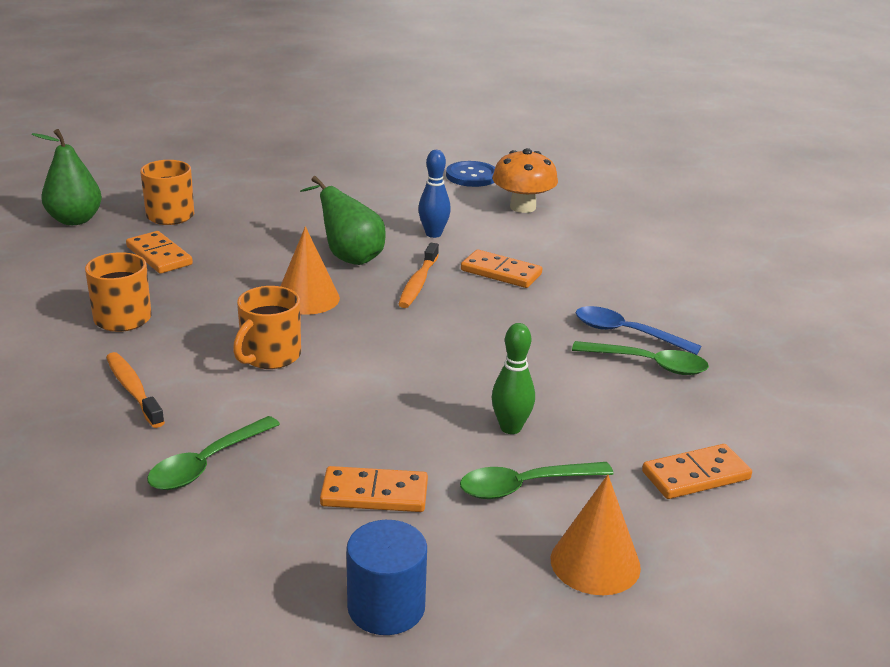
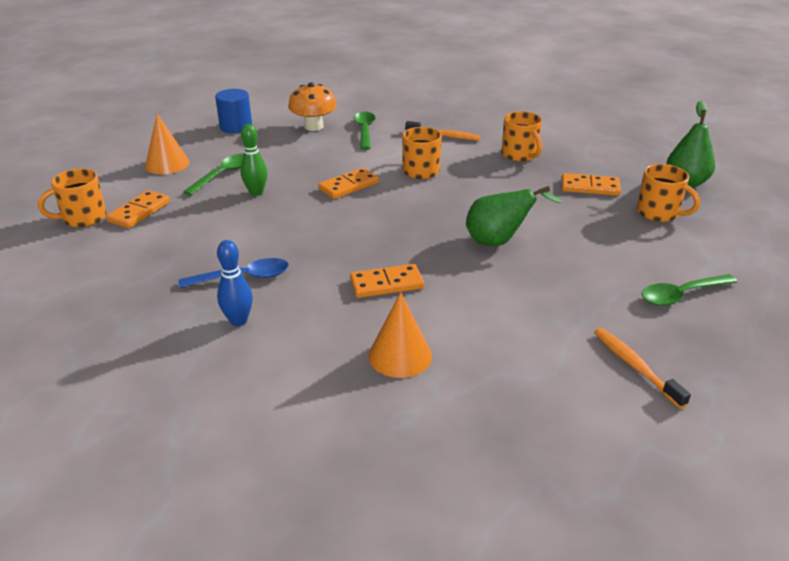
camera: 140 degrees right, 5 degrees up
(307, 298) = (464, 204): orange cone -> orange cone (400, 355)
(374, 494) = (284, 148): orange domino -> orange domino (348, 186)
(418, 283) = (424, 246): orange toothbrush -> orange toothbrush (635, 366)
(433, 234) = (487, 294): blue bowling pin -> blue bowling pin (238, 321)
(472, 176) = (587, 396): blue button -> none
(522, 207) = (474, 375): orange mushroom -> orange mushroom (314, 126)
(649, 364) = (209, 261): green spoon -> green spoon (681, 295)
(785, 504) = (83, 218): none -> orange mug

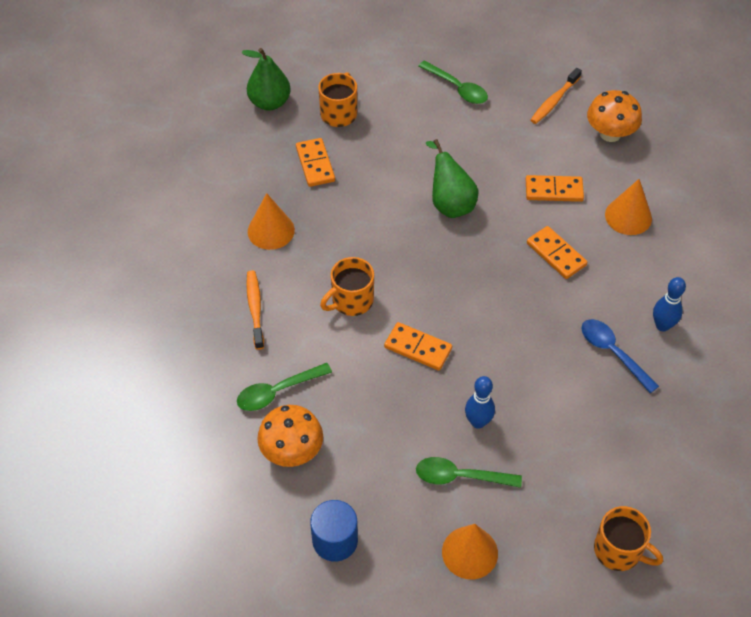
camera: 115 degrees left, 20 degrees up
(139, 212) = (576, 506): orange domino -> orange domino (554, 190)
(256, 193) = (478, 422): green bowling pin -> blue bowling pin
(520, 155) = (271, 230): orange mug -> orange cone
(550, 396) = (610, 133): none -> orange mushroom

